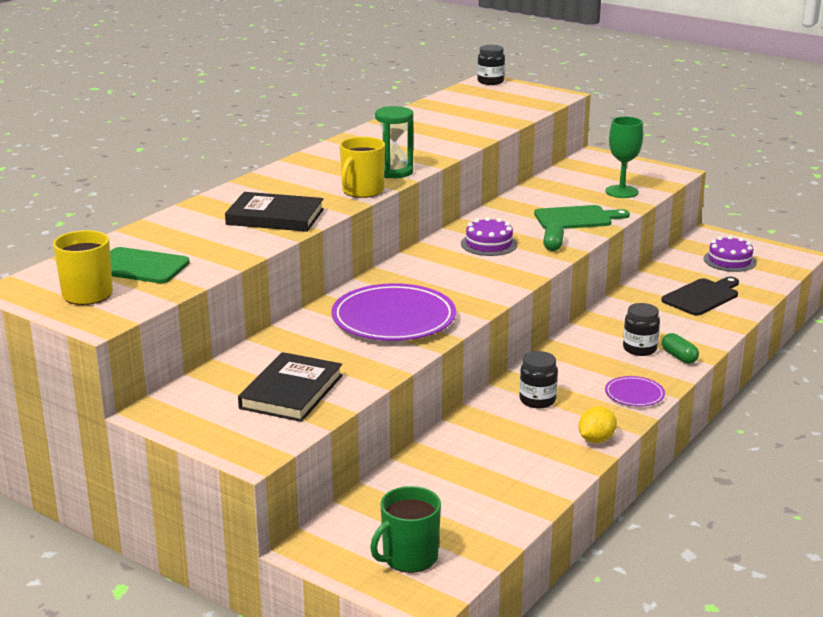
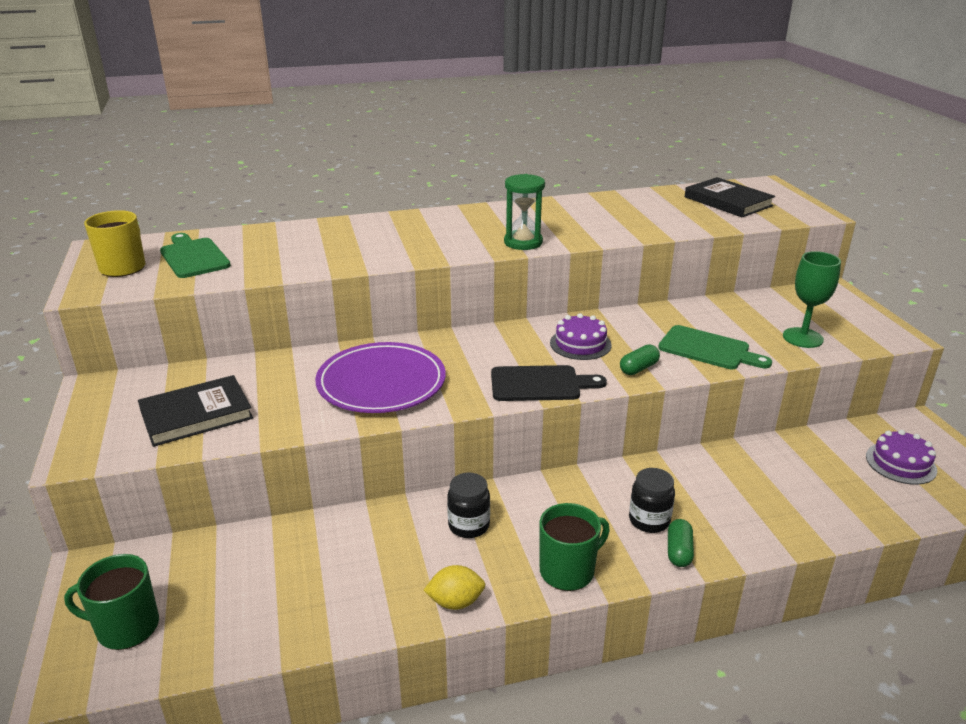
camera: 40 degrees right, 5 degrees up
(275, 217) = (357, 251): black book -> black book (728, 201)
(362, 191) = (464, 251): yellow mug -> none
(490, 82) = (767, 185): black jar -> none
(634, 394) = (568, 571): purple plate -> green mug
(702, 296) = (806, 492): black cutting board -> black cutting board (540, 384)

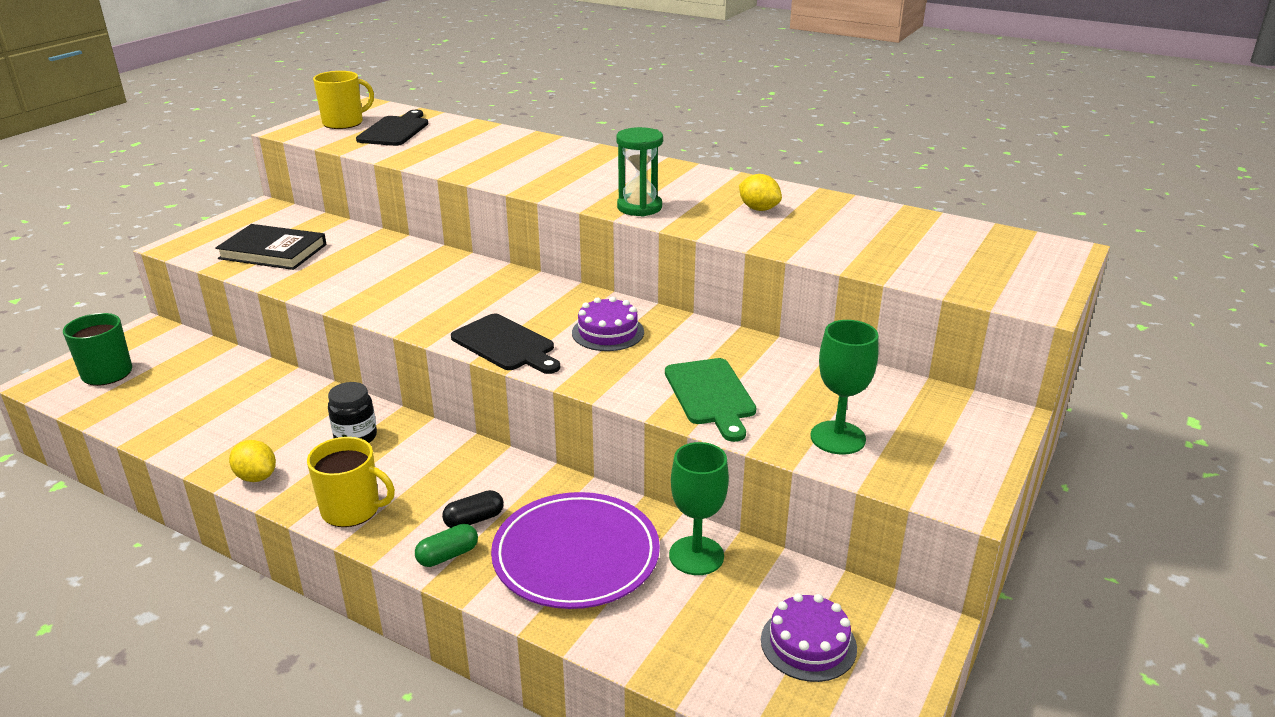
camera: 45 degrees right, 0 degrees up
(193, 257) = (395, 130): green cutting board -> black cutting board
(381, 383) = (407, 286): purple plate -> purple plate (576, 555)
(568, 571) = (352, 510): green mug -> yellow mug
(589, 217) = (759, 209): none -> yellow lemon
(638, 368) = (609, 376): green capsule -> none
(649, 520) = (474, 520): black jar -> black capsule
(728, 201) = (956, 249): black book -> none
(784, 456) = (696, 556): none -> green goblet

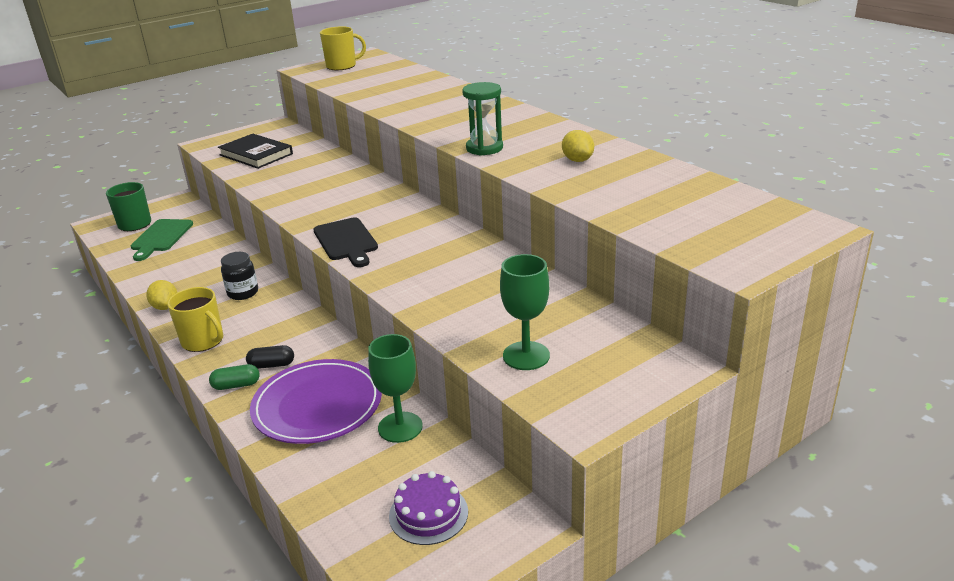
camera: 25 degrees right, 0 degrees up
(395, 130) = (370, 74): black cutting board -> none
(608, 332) = (425, 244): purple cake -> none
(711, 395) = (458, 304): green cutting board -> green cutting board (161, 237)

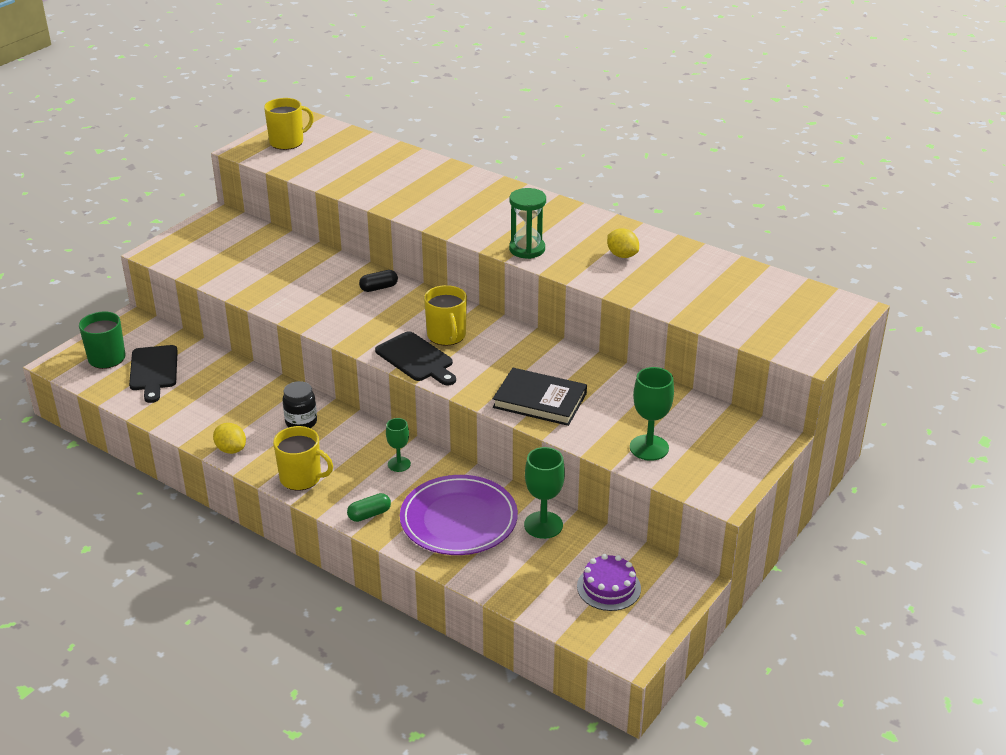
camera: 20 degrees left, 5 degrees up
(161, 237) = (153, 371): green cutting board -> black cutting board
(256, 154) = (232, 262): black book -> black book (540, 400)
(271, 365) = (388, 490): black capsule -> black capsule (379, 288)
(300, 342) = (399, 464): none -> green goblet
(390, 226) = (446, 336): none -> yellow mug

